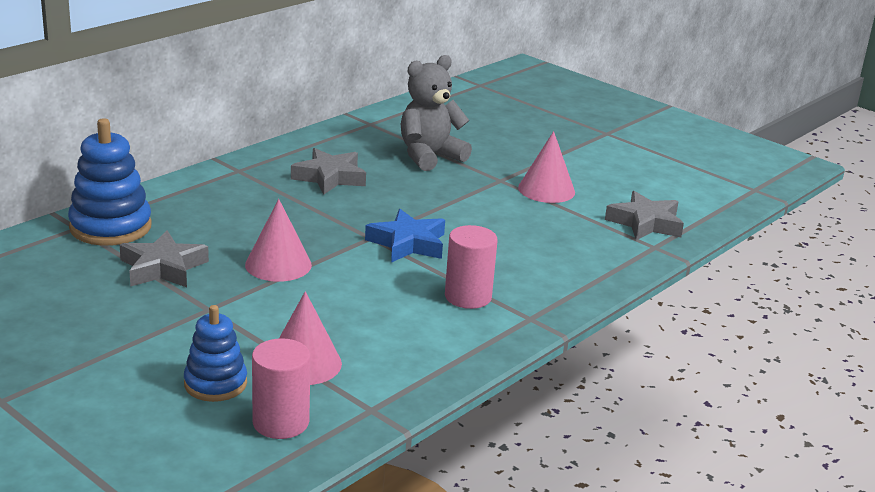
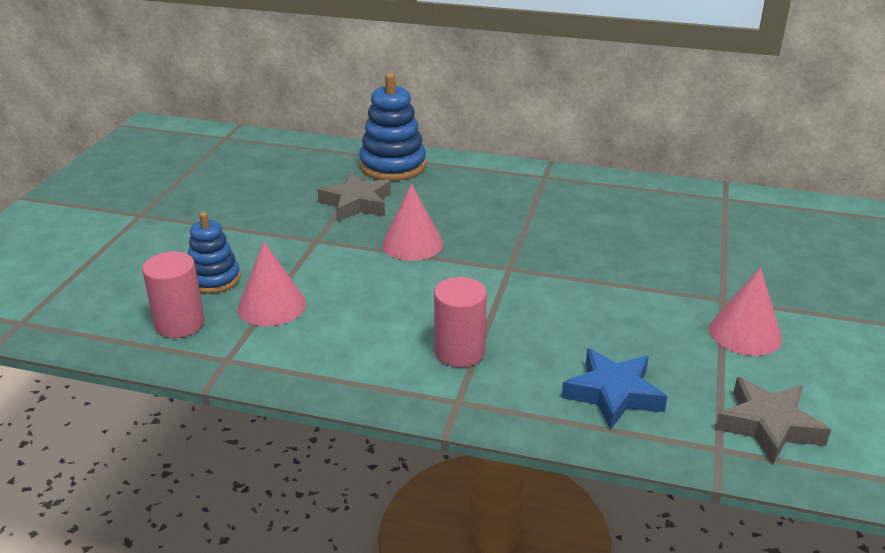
camera: 65 degrees right, 5 degrees up
(330, 177) = (590, 215): grey star -> none
(407, 243) = (521, 289): blue star -> blue star (613, 394)
(429, 156) = (709, 247): grey teddy bear -> none

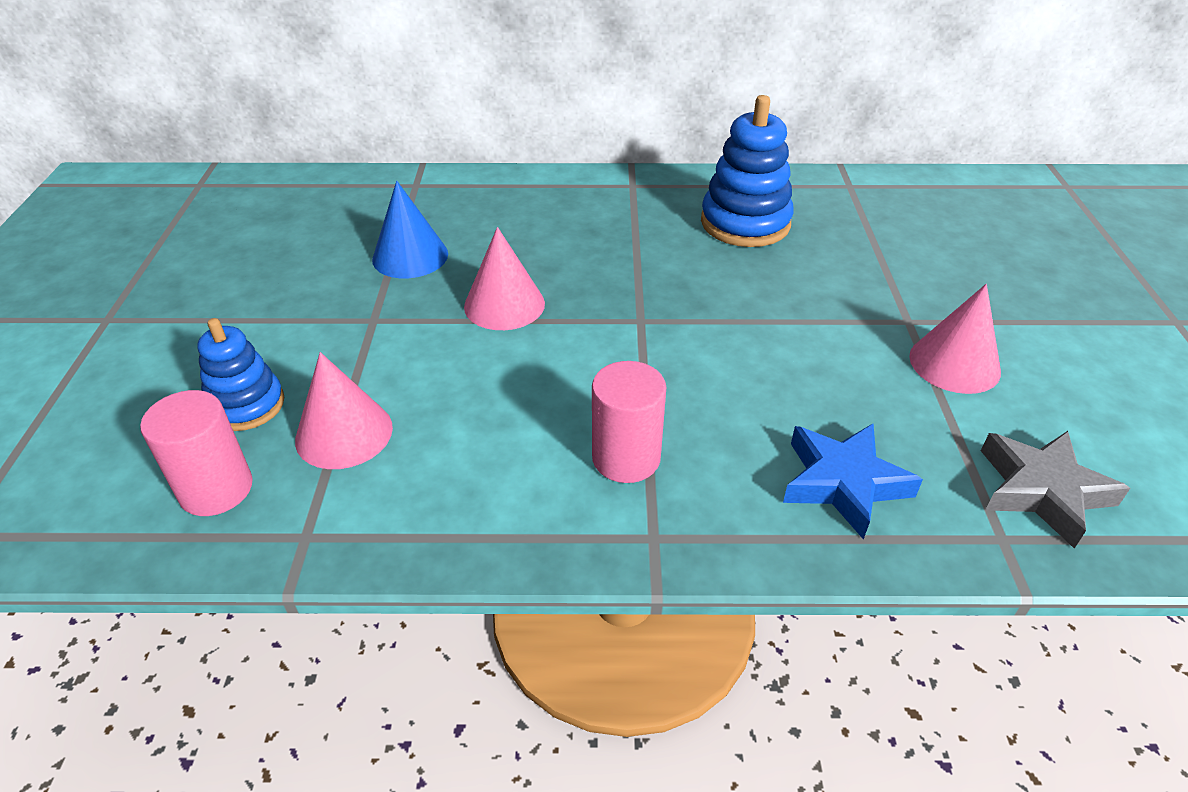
camera: 15 degrees left, 10 degrees up
(357, 203) = (410, 256): grey star -> blue cone
(393, 166) = (439, 196): blue stacking toy -> blue stacking toy (745, 223)

